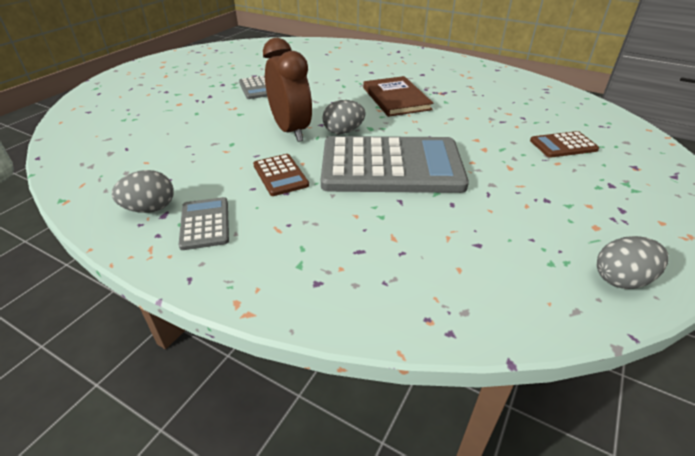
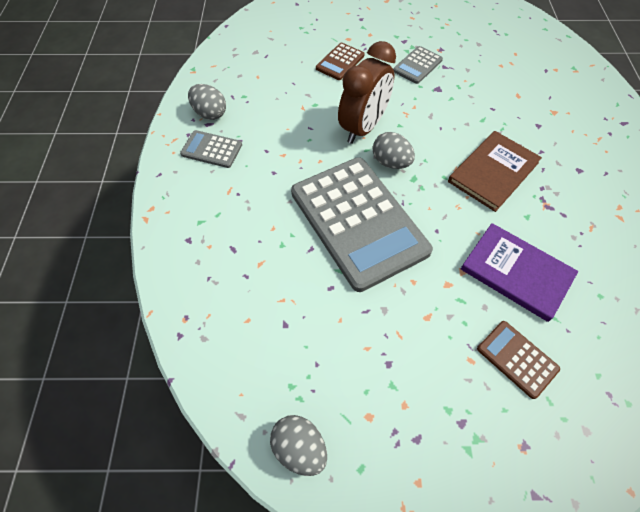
camera: 60 degrees right, 20 degrees up
(205, 223) = (211, 149): grey calculator -> grey calculator turned 120 degrees counterclockwise
(280, 175) = (293, 157): brown calculator -> brown calculator (340, 62)
(490, 121) = (516, 272): none -> purple book

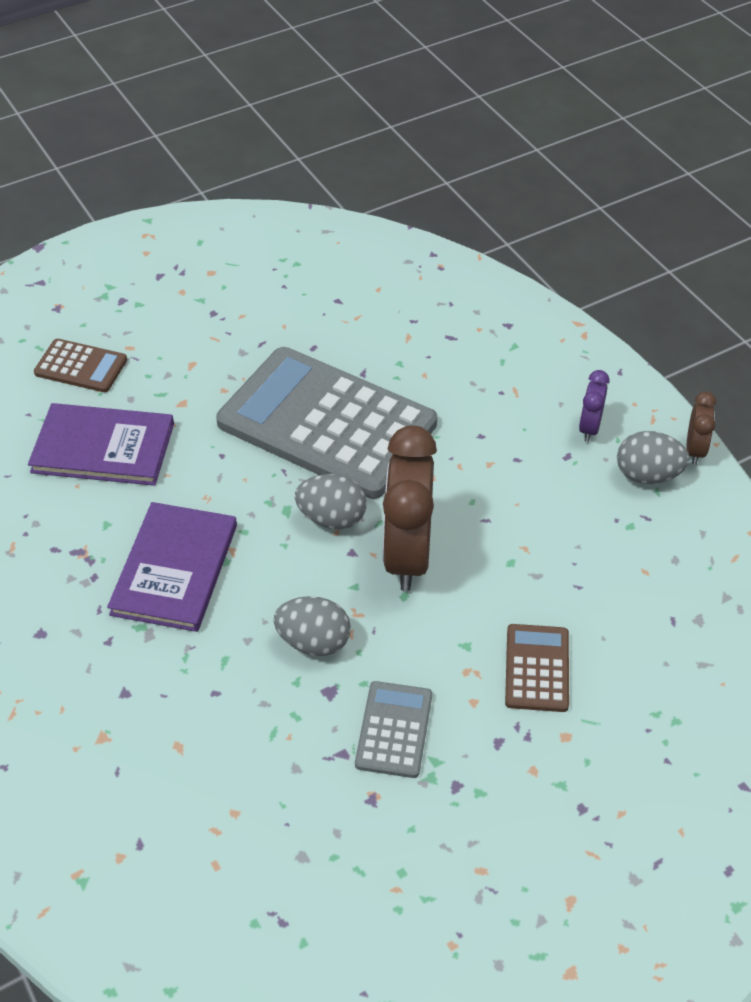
camera: 150 degrees right, 10 degrees down
(173, 115) = (695, 450): none -> brown clock
(211, 149) = (589, 428): grey calculator -> purple clock
(299, 448) = (260, 232): grey egg -> grey egg (314, 642)
(493, 172) = (174, 569): brown book -> purple book

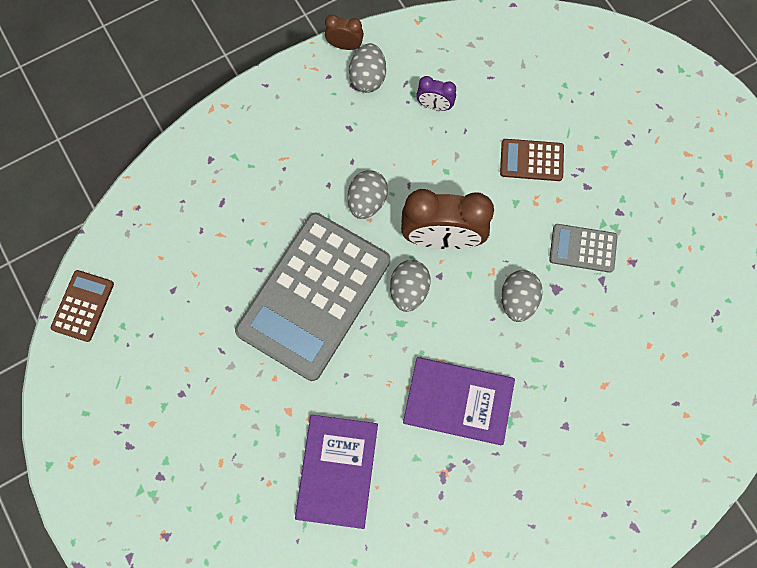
camera: 90 degrees left, 25 degrees up
(81, 366) = (242, 503): brown calculator -> brown calculator (83, 306)
(459, 475) = (367, 201): none -> grey egg
(589, 428) = (322, 111): purple clock -> purple clock (434, 105)

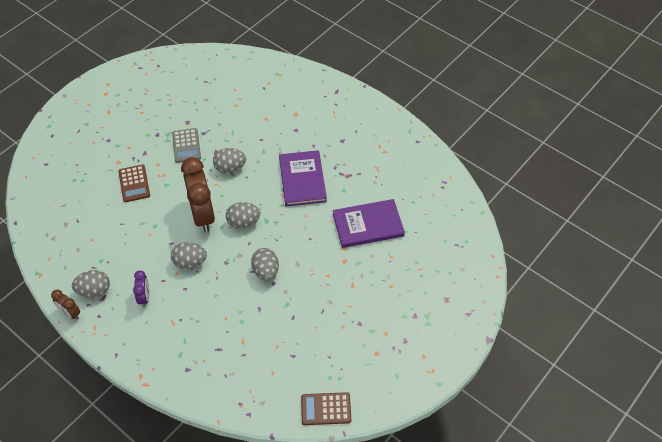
camera: 110 degrees left, 20 degrees down
(314, 296) = (266, 271): grey calculator -> grey egg
(345, 45) = (70, 313): brown clock -> brown clock turned 45 degrees counterclockwise
(434, 105) = (107, 245): purple clock -> purple clock (144, 297)

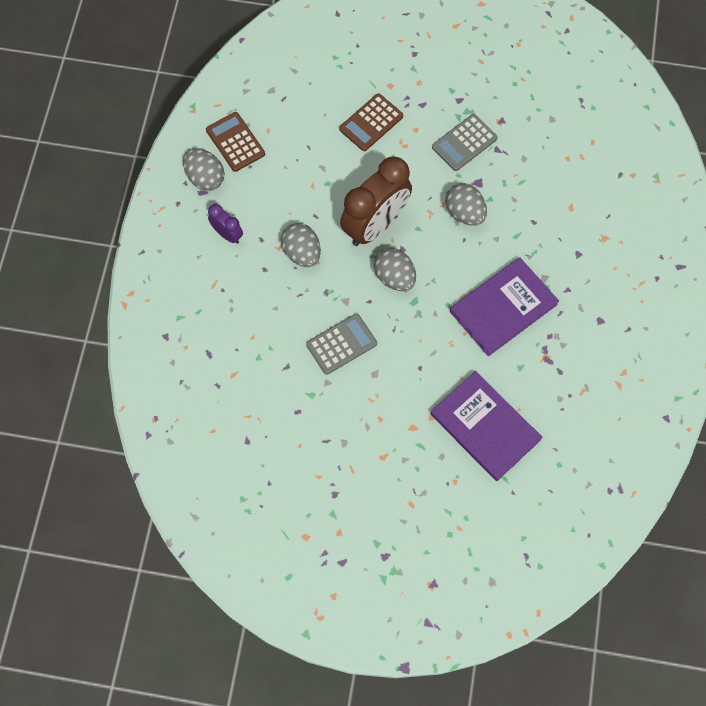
camera: 60 degrees right, 15 degrees up
(70, 313) = (163, 173): brown clock -> none
(144, 297) = (227, 234): purple clock -> purple clock turned 105 degrees counterclockwise
(266, 271) = (341, 344): grey egg -> grey calculator
(326, 409) = (200, 517): brown calculator -> brown calculator (235, 142)

